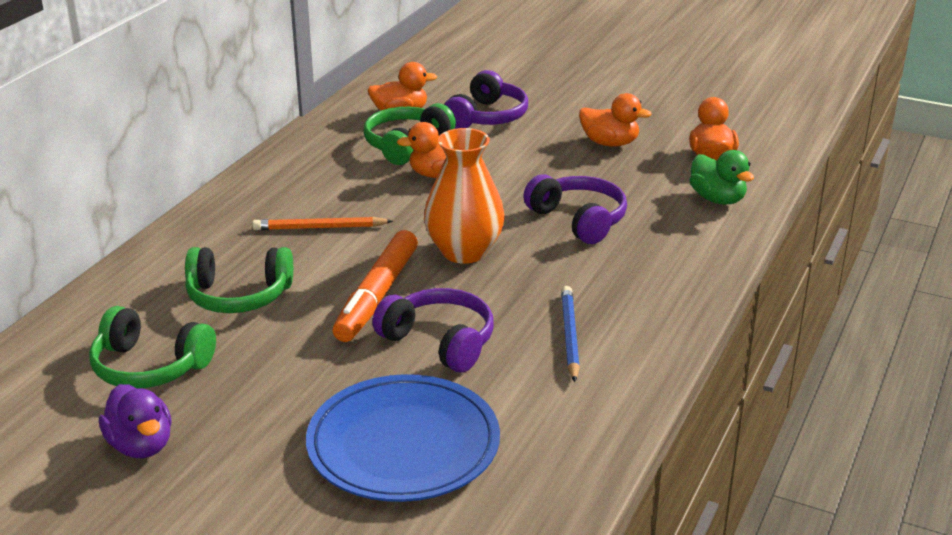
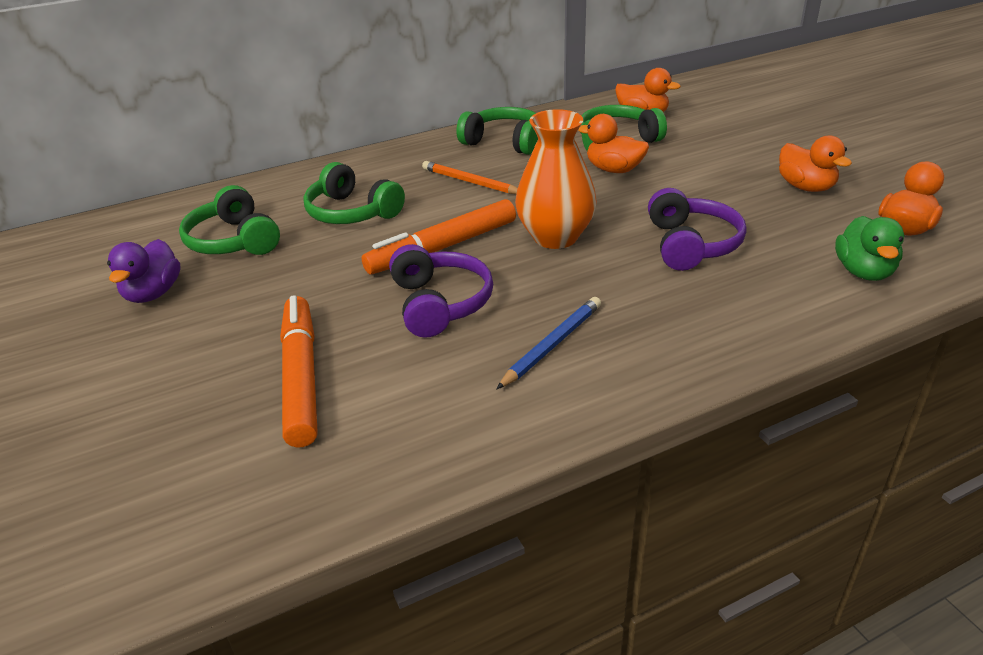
camera: 40 degrees right, 5 degrees up
(299, 178) = (504, 142): none -> green headphones
(403, 445) = (301, 377): blue plate -> orange marker
(487, 117) = (713, 136): purple headphones -> none

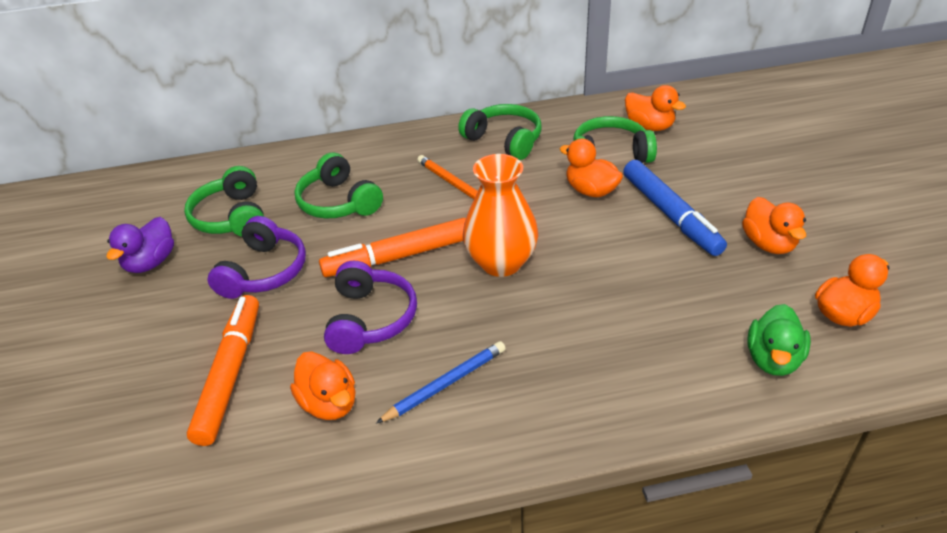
camera: 15 degrees right, 5 degrees up
(432, 383) = (329, 403): none -> orange duck
(691, 244) = (621, 294): purple headphones -> purple headphones (264, 271)
(702, 178) = (670, 215): none -> blue marker

